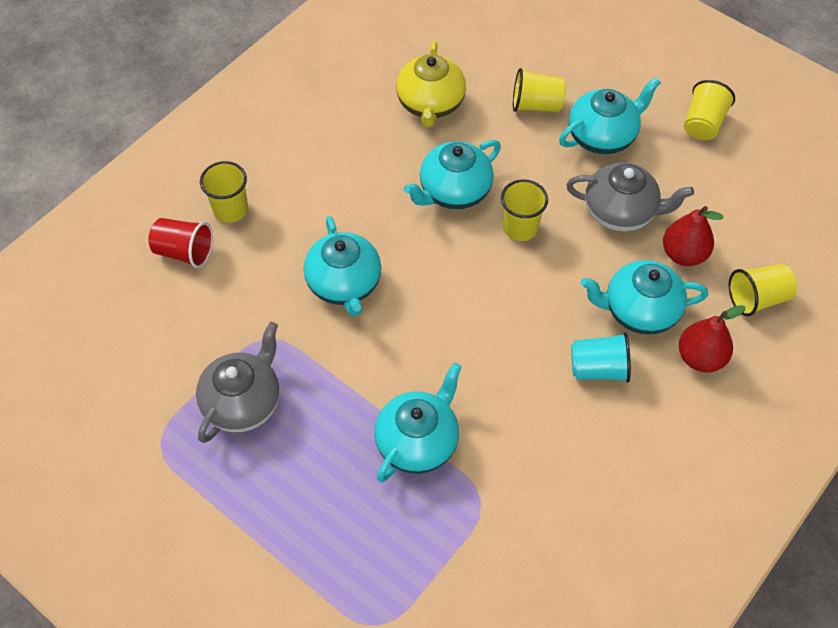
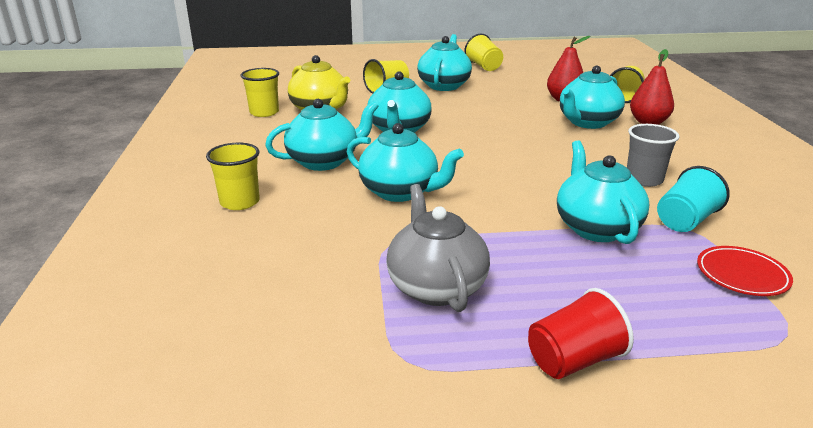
camera: 45 degrees left, 30 degrees down
(184, 252) = (231, 240): red cup -> red cup (573, 360)
(340, 197) = (324, 161): none -> turquoise teapot
(437, 567) = (742, 275): none -> red plate
(520, 227) = (465, 125): yellow cup -> yellow cup (264, 112)
(547, 426) = (644, 179): none -> grey cup
(598, 368) = (616, 148): turquoise cup -> turquoise cup (685, 221)
(621, 212) = (505, 101): grey teapot -> none

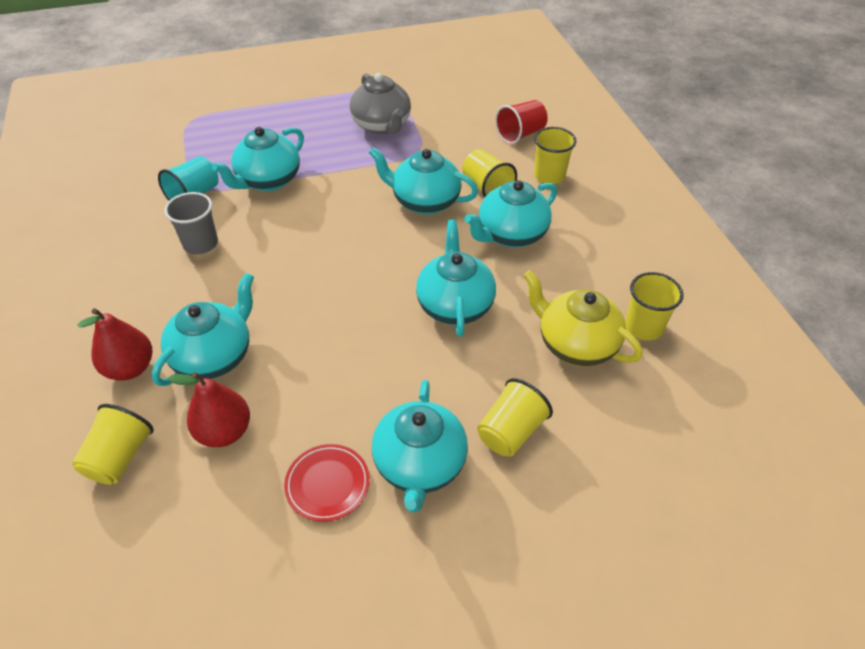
camera: 170 degrees right, 20 degrees up
(484, 67) = (350, 590): yellow cup -> yellow cup (486, 188)
(573, 360) = (310, 97): red cup -> red cup (520, 134)
(596, 228) = (268, 181): turquoise teapot -> turquoise teapot turned 60 degrees clockwise
(742, 275) = (187, 153): red plate -> red plate (327, 484)

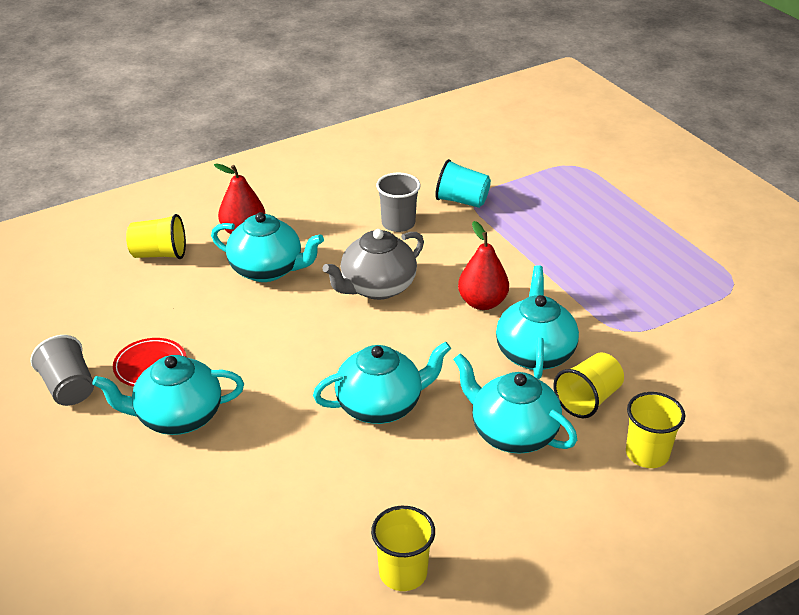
camera: 75 degrees right, 10 degrees down
(224, 432) = (192, 297): red pear -> red pear (482, 302)
(268, 181) = (508, 237): turquoise teapot -> none
(333, 576) = (69, 388): none -> grey cup
(382, 125) = (655, 292): grey teapot -> grey teapot (377, 287)
(510, 432) = (225, 473): yellow cup -> none
(520, 134) = (720, 414): red cup -> none
(575, 344) = (355, 511): yellow teapot -> none

